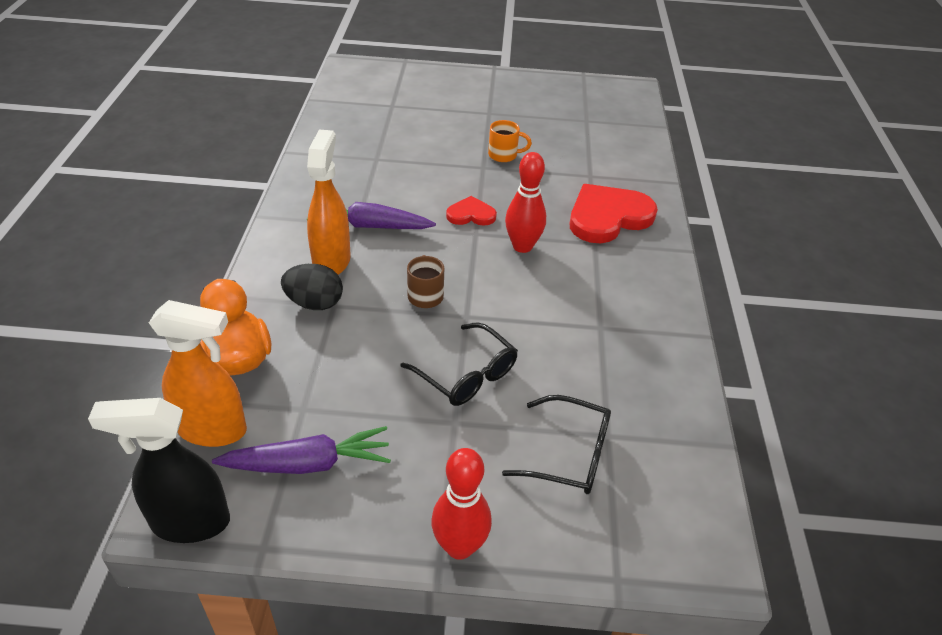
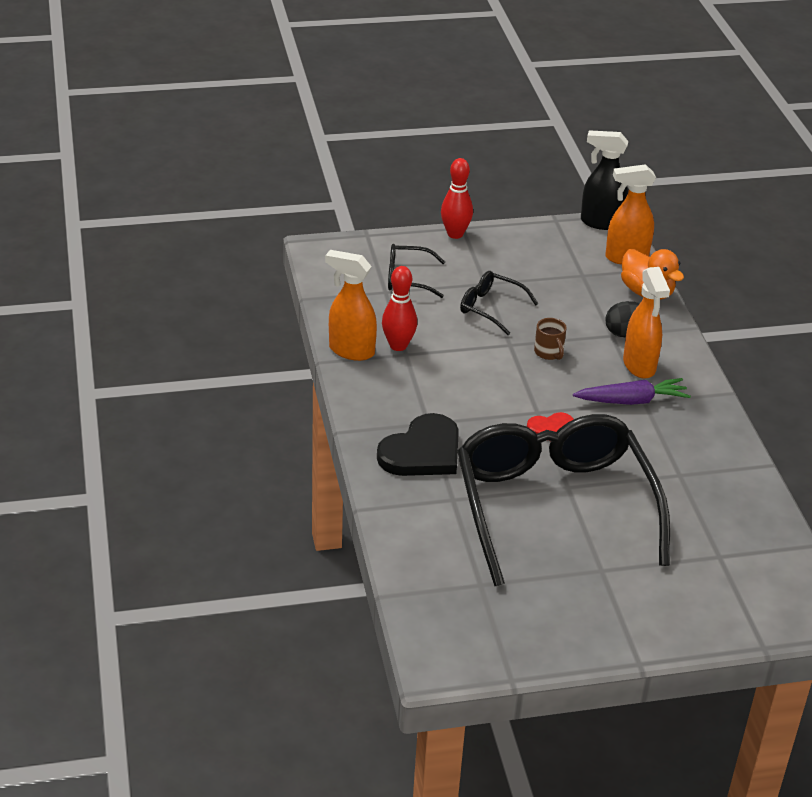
camera: 165 degrees right, 5 degrees down
(190, 522) = (600, 222): black spray bottle -> black spray bottle turned 150 degrees counterclockwise
(308, 463) = (559, 252): purple carrot -> none
(504, 155) = (554, 506): orange mug -> black glasses
(522, 246) = (491, 407): red bowling pin -> red bowling pin (398, 345)
(608, 217) = (422, 451): red heart -> black heart
(669, 344) = (351, 351): none -> orange spray bottle

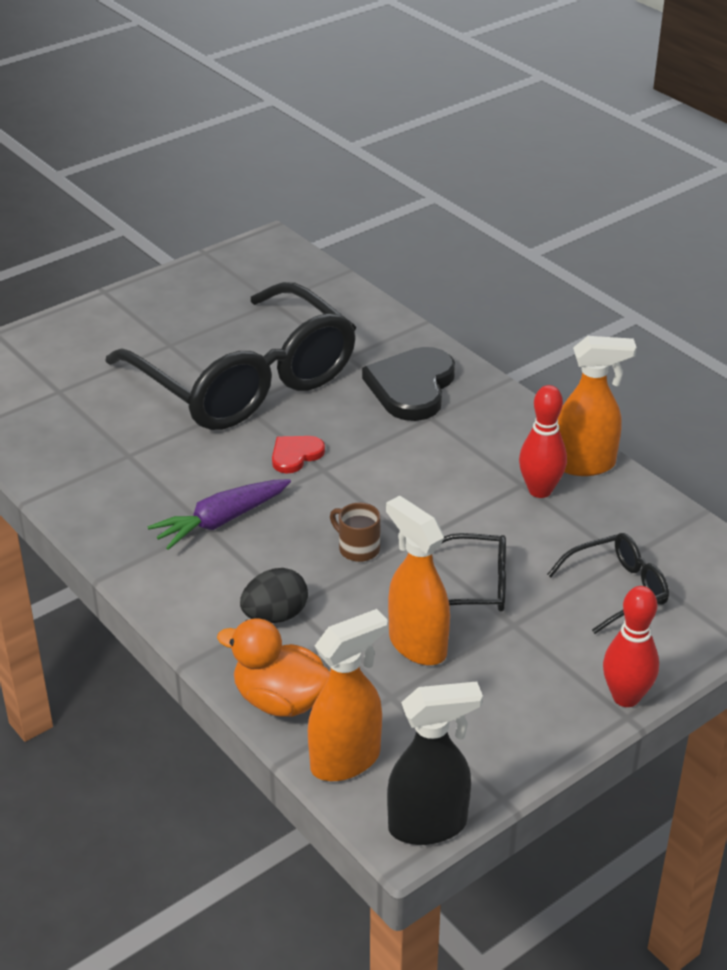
camera: 155 degrees right, 0 degrees up
(639, 366) = (234, 572): orange spray bottle -> orange spray bottle (417, 645)

